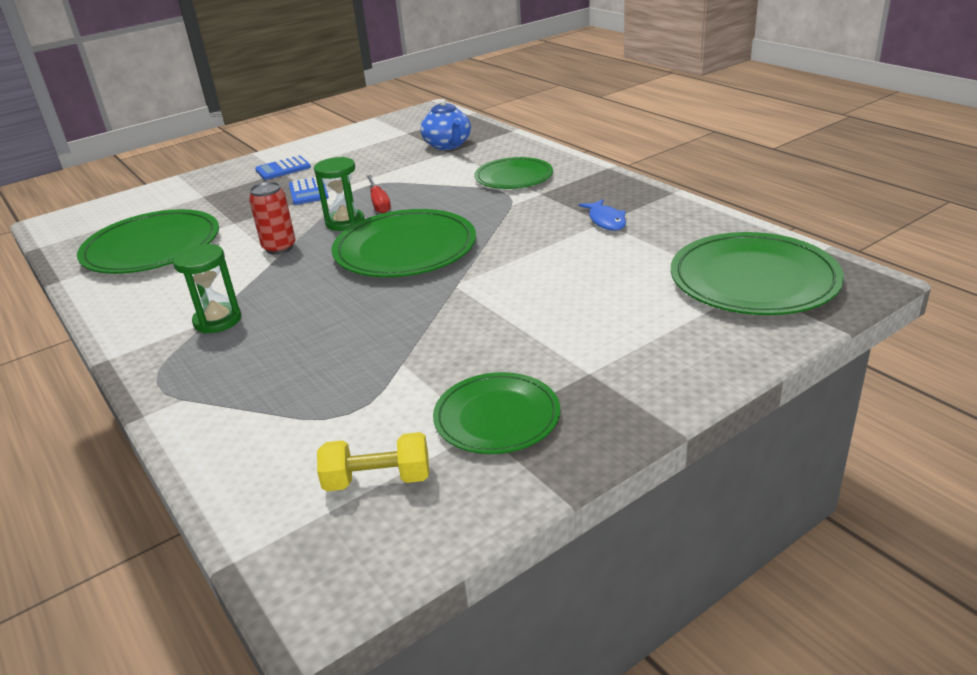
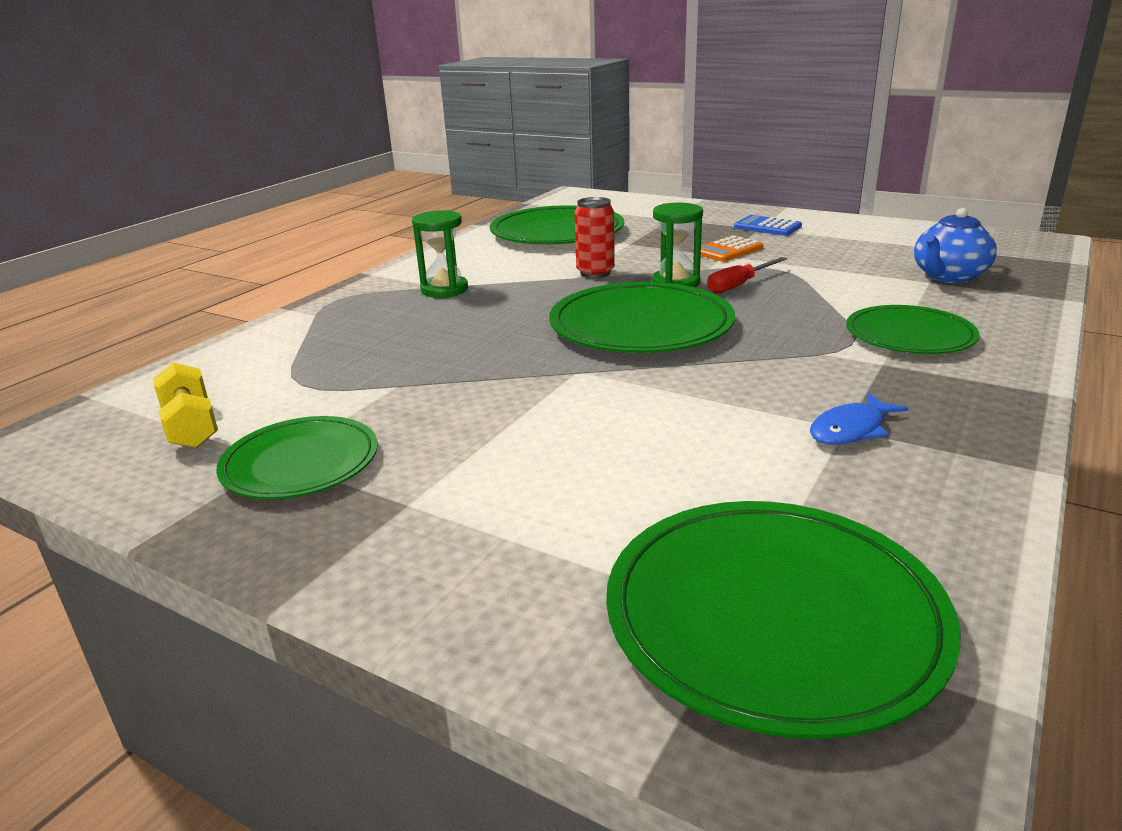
camera: 65 degrees right, 5 degrees down
(308, 192) = (728, 250): blue calculator -> orange calculator

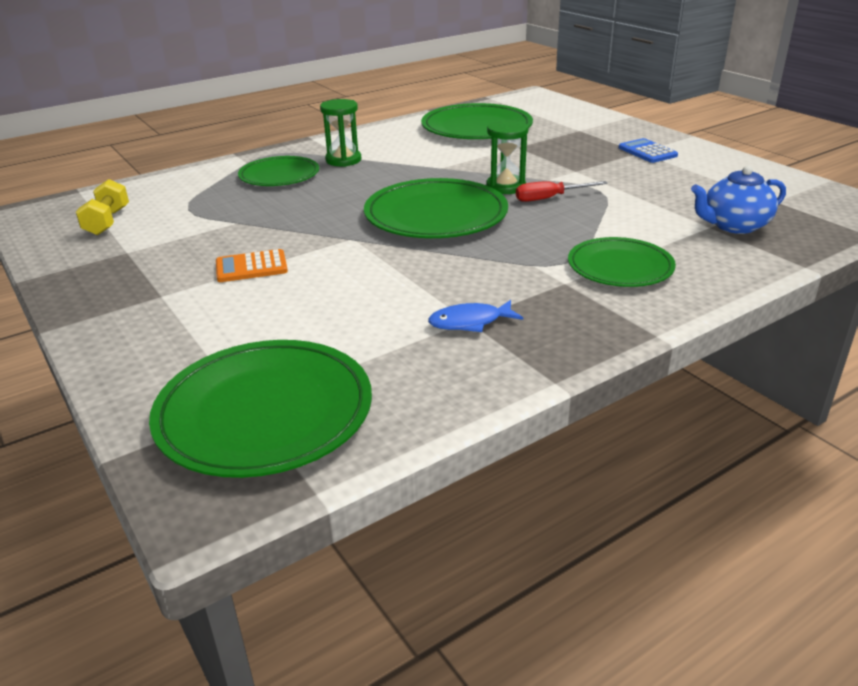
camera: 25 degrees right, 5 degrees up
(300, 463) = (136, 257): green plate -> green plate (279, 175)
(595, 273) = (459, 167): red can -> none
(728, 250) = (584, 167): orange calculator -> orange calculator (251, 267)

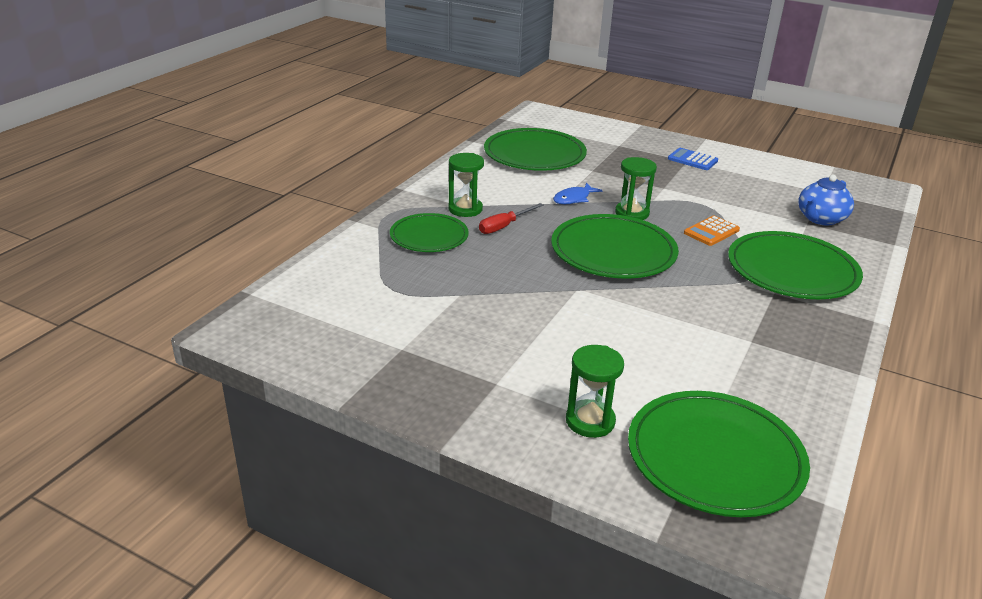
camera: 30 degrees left, 0 degrees up
(107, 221) = (334, 321): yellow dumbbell -> none
(194, 346) = (590, 421): none -> green hourglass
(251, 267) = (534, 336): orange calculator -> orange calculator (711, 231)
(470, 322) = (754, 342): blue fish -> blue fish (574, 199)
(550, 198) = (676, 218): red screwdriver -> red screwdriver (504, 226)
(620, 267) = (792, 270): green plate -> green plate, size x1.58

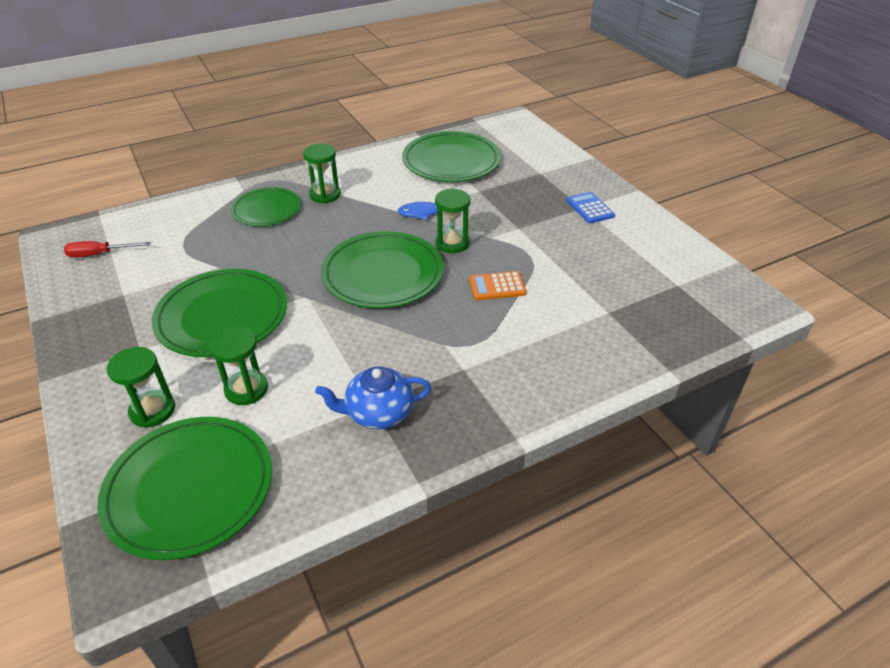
camera: 35 degrees right, 10 degrees up
(504, 226) = (332, 220): red screwdriver -> red screwdriver (100, 254)
(642, 372) = (246, 389): none -> green hourglass
(792, 270) = (515, 354): green plate -> green plate (222, 316)
(820, 219) = (629, 313): blue teapot -> blue teapot (378, 413)

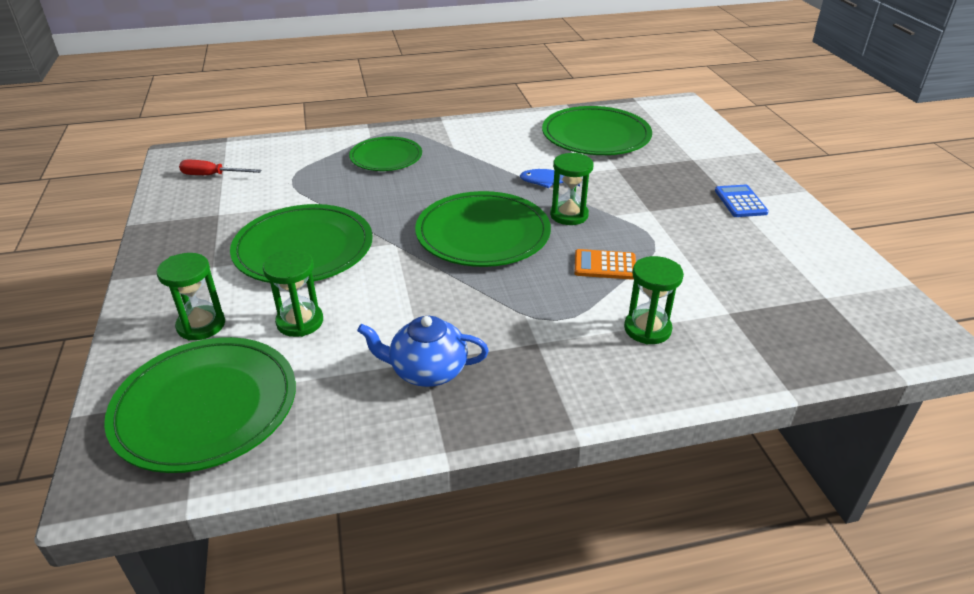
camera: 15 degrees right, 5 degrees down
(325, 195) = (450, 151): green hourglass -> green hourglass (647, 329)

